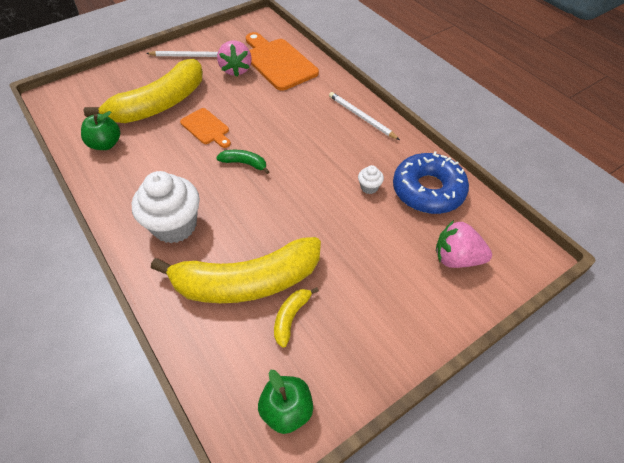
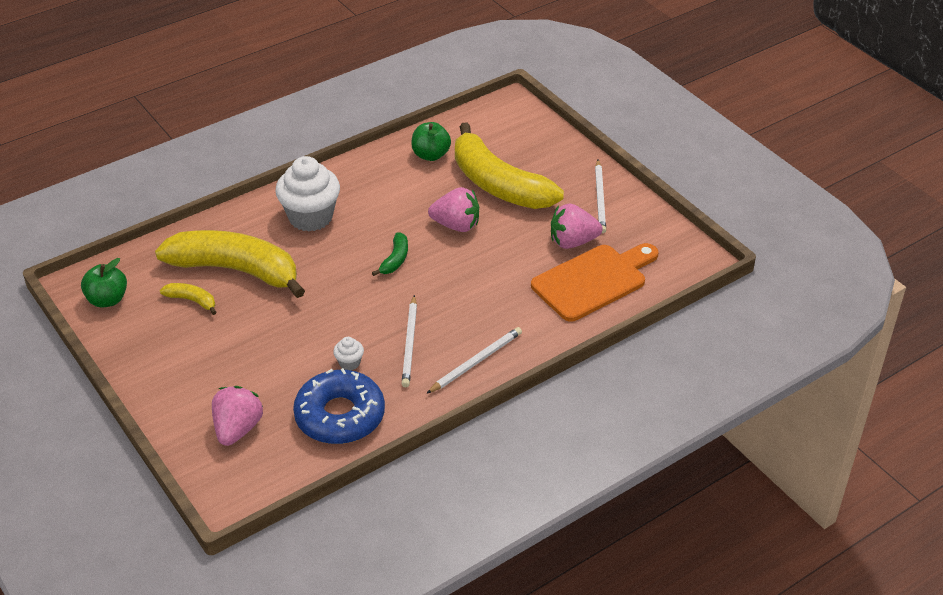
camera: 90 degrees right, 10 degrees down
(206, 128) = (456, 225): orange cutting board -> pink strawberry
(246, 282) = (236, 270): yellow banana -> yellow banana turned 120 degrees clockwise
(344, 152) = (410, 343): none -> white pencil

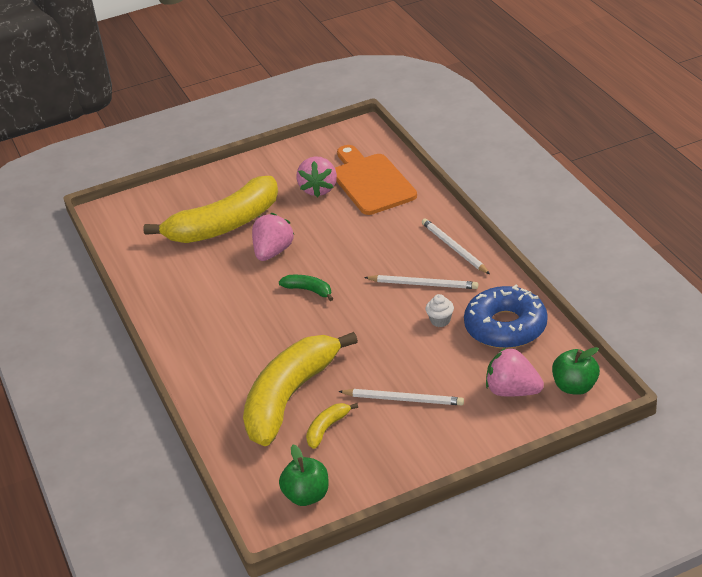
camera: 75 degrees left, 5 degrees down
(310, 217) = (225, 345): white cupcake -> none
(431, 155) = (162, 264): green apple -> green apple (575, 387)
(600, 198) = (267, 171): white pencil -> white pencil (403, 399)

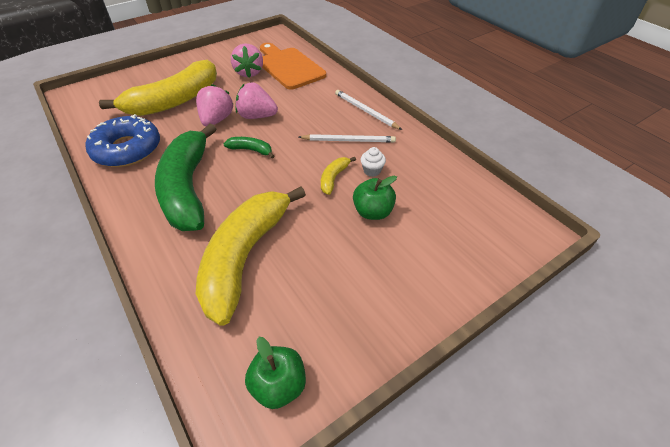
camera: 15 degrees left, 10 degrees up
(237, 328) = (188, 188): none -> green banana
(327, 428) = (288, 291): yellow banana -> yellow banana (333, 178)
(403, 399) = (359, 251): white pencil -> none
(505, 327) = (430, 173): blue donut -> blue donut (127, 149)
(512, 391) = (459, 235): pink strawberry -> pink strawberry (257, 116)
(575, 387) = (513, 226): green apple -> green apple (373, 212)

